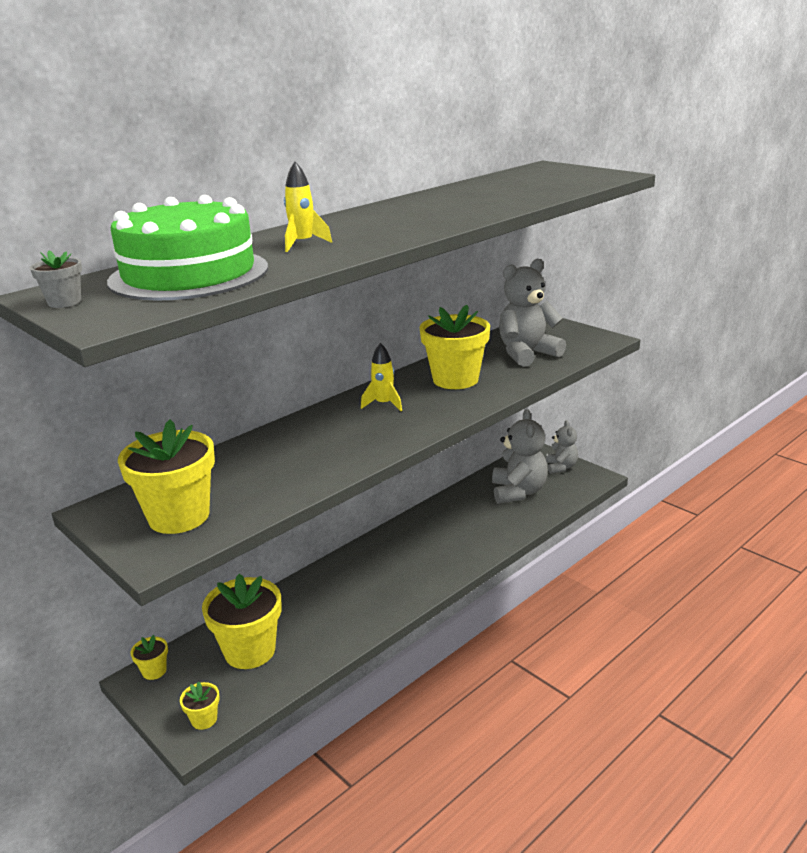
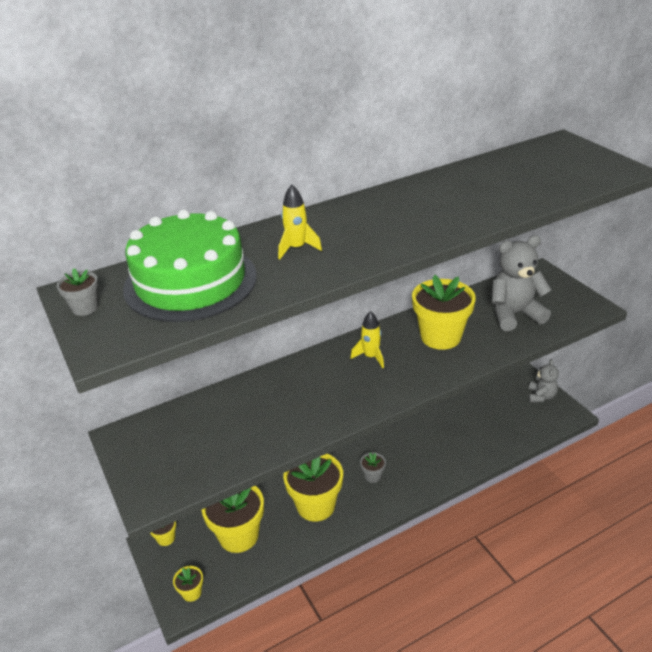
camera: 15 degrees right, 10 degrees up
(179, 516) = (177, 456): yellow flower pot -> yellow flower pot (316, 505)
(398, 566) = (373, 476): none -> grey flower pot
(518, 492) = (495, 417): grey teddy bear -> none

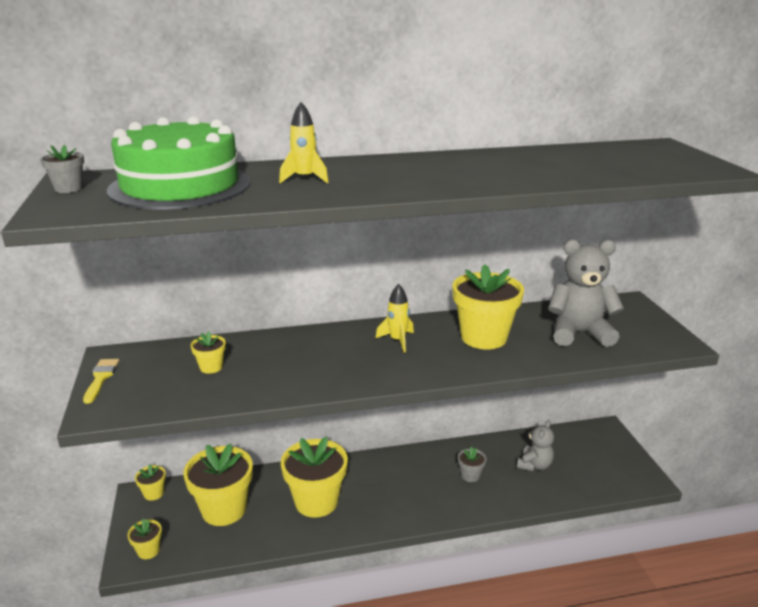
camera: 15 degrees right, 10 degrees down
(127, 462) = (101, 378): none -> yellow brush
(223, 425) = (211, 367): none -> yellow flower pot
(373, 476) = (391, 488): grey flower pot -> grey flower pot (470, 475)
(541, 396) = (618, 454): grey teddy bear -> grey teddy bear (534, 465)

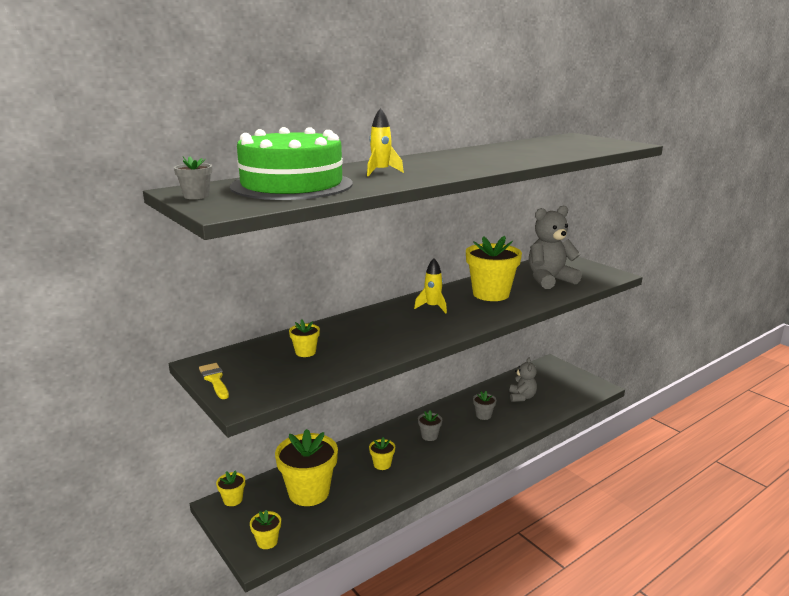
camera: 25 degrees left, 5 degrees down
(316, 501) = (382, 464): yellow flower pot -> yellow flower pot, size x0.46
(390, 483) = (429, 436): none -> grey flower pot

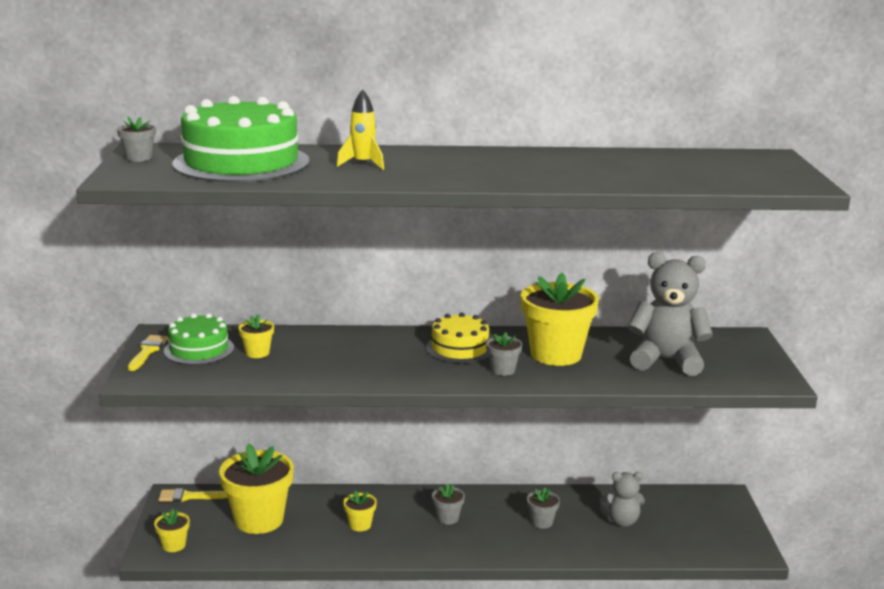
camera: 35 degrees right, 0 degrees up
(233, 500) = (188, 496): yellow flower pot -> yellow brush
(255, 364) = (199, 349): none -> green cake
(432, 307) = (459, 348): yellow rocket -> yellow cake
(480, 312) = (503, 370): none -> grey flower pot
(522, 397) = (621, 521): grey teddy bear -> grey teddy bear turned 45 degrees clockwise

